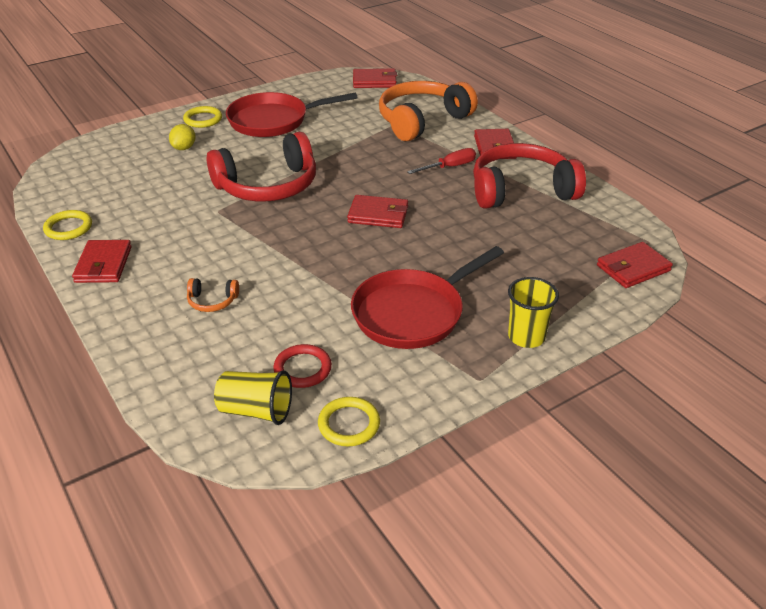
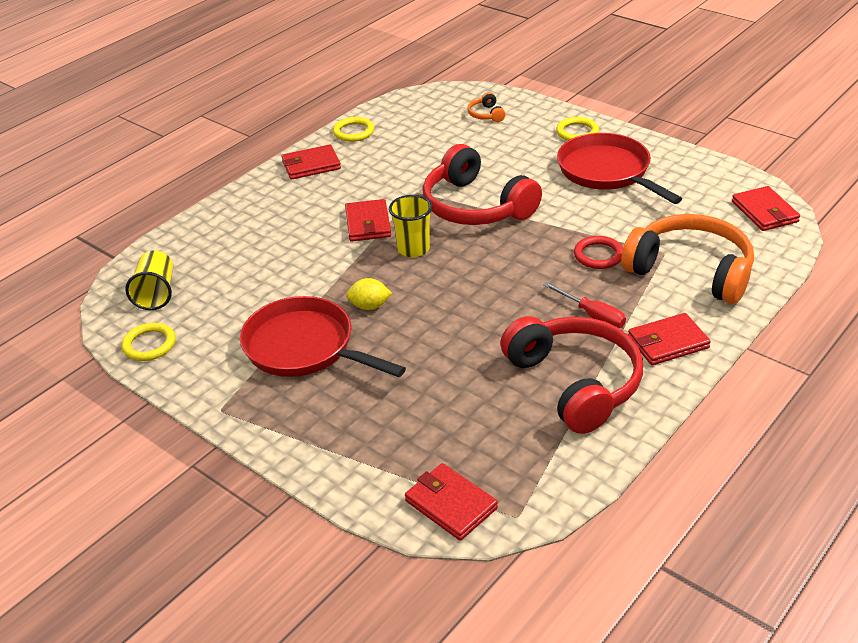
camera: 75 degrees right, 0 degrees up
(184, 148) = (514, 140): yellow lemon -> yellow lemon (369, 306)
(212, 301) = (282, 231): orange headphones -> orange headphones (486, 114)
(302, 369) = (210, 303): red ring -> red ring (598, 255)
(378, 215) = (461, 287): red wallet -> red wallet (368, 224)
(526, 337) = (292, 431): yellow cup -> yellow cup (413, 249)

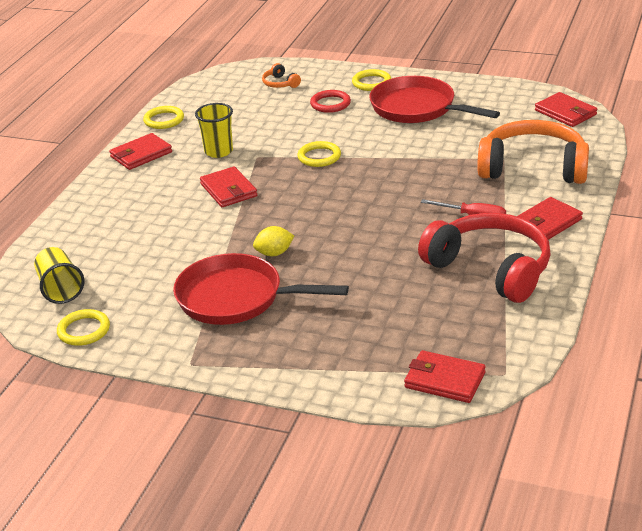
camera: 20 degrees left, 5 degrees down
(413, 249) = (284, 201): yellow cup -> yellow cup (218, 151)
(476, 206) = (319, 157): red headphones -> yellow ring
(598, 255) = (450, 172): red ring -> red ring (330, 104)

